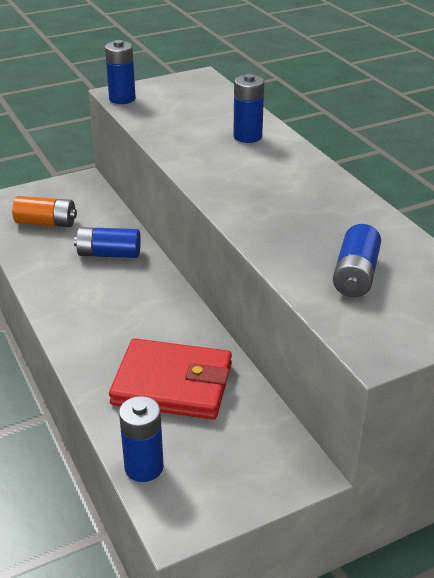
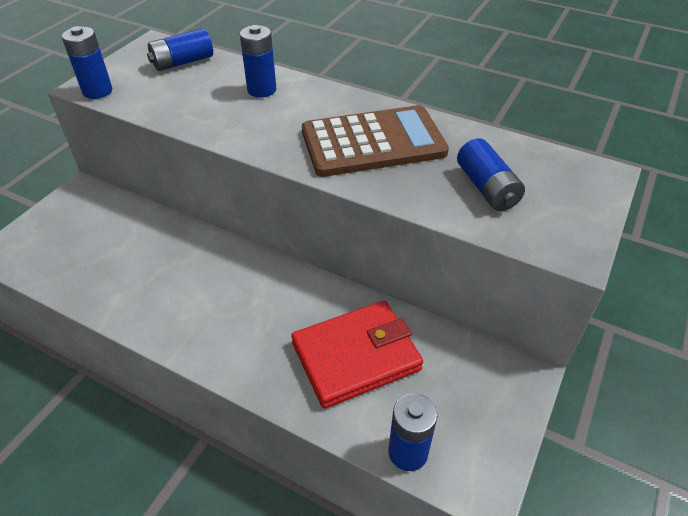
camera: 35 degrees left, 10 degrees up
(46, 223) = (82, 251): orange battery -> none
(109, 254) = (178, 256): blue battery -> blue battery (183, 62)
(295, 205) = (373, 142): none -> brown calculator

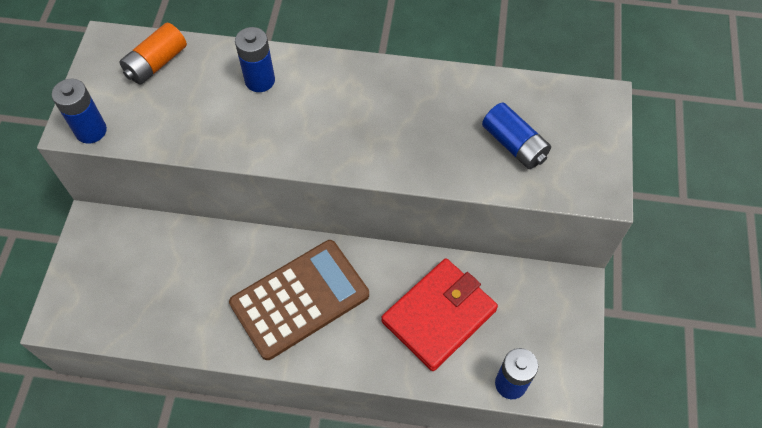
camera: 20 degrees left, 15 degrees up
(183, 62) = (156, 63): blue battery -> orange battery
(373, 142) = (397, 119): brown calculator -> brown calculator (300, 299)

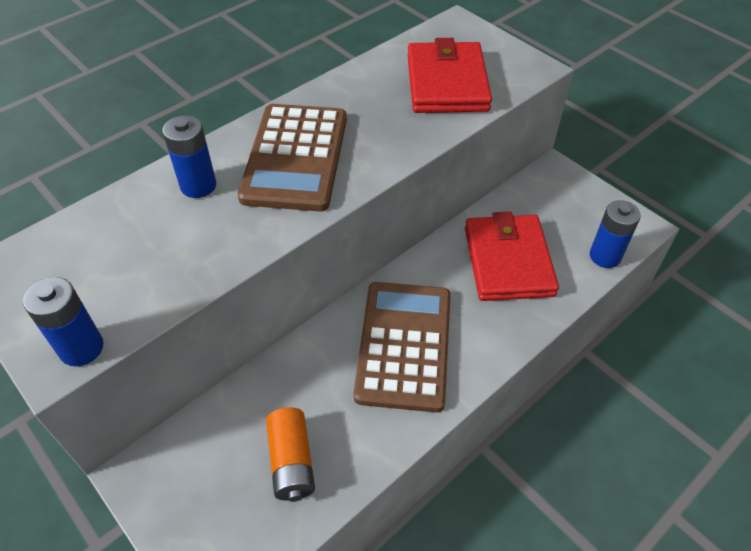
camera: 50 degrees left, 10 degrees down
(156, 63) = (75, 247): orange battery -> orange battery (291, 462)
(336, 112) = (295, 157): none -> brown calculator
(514, 145) = (447, 83): blue battery -> red wallet

